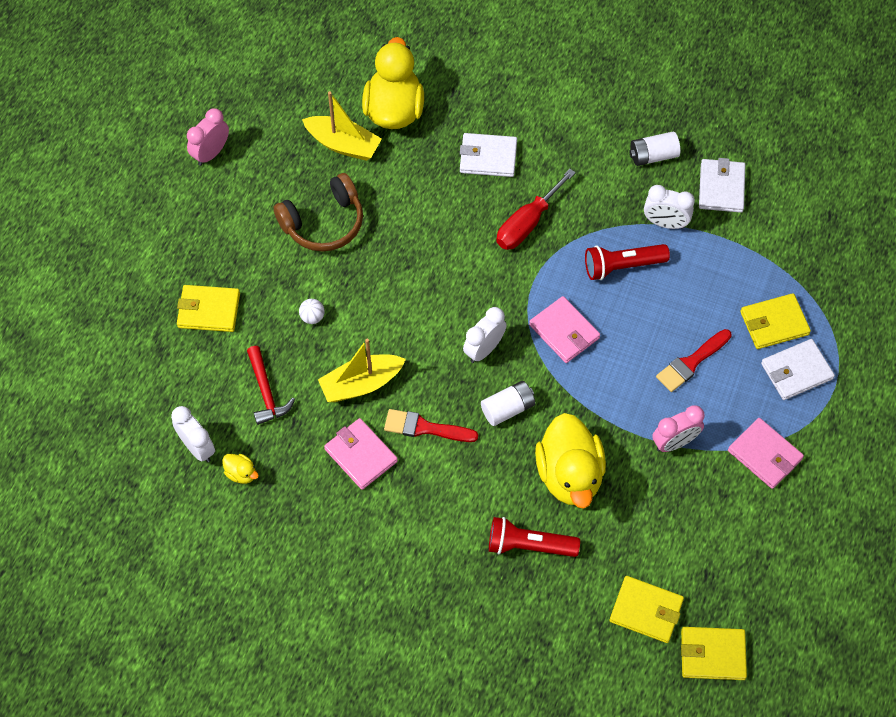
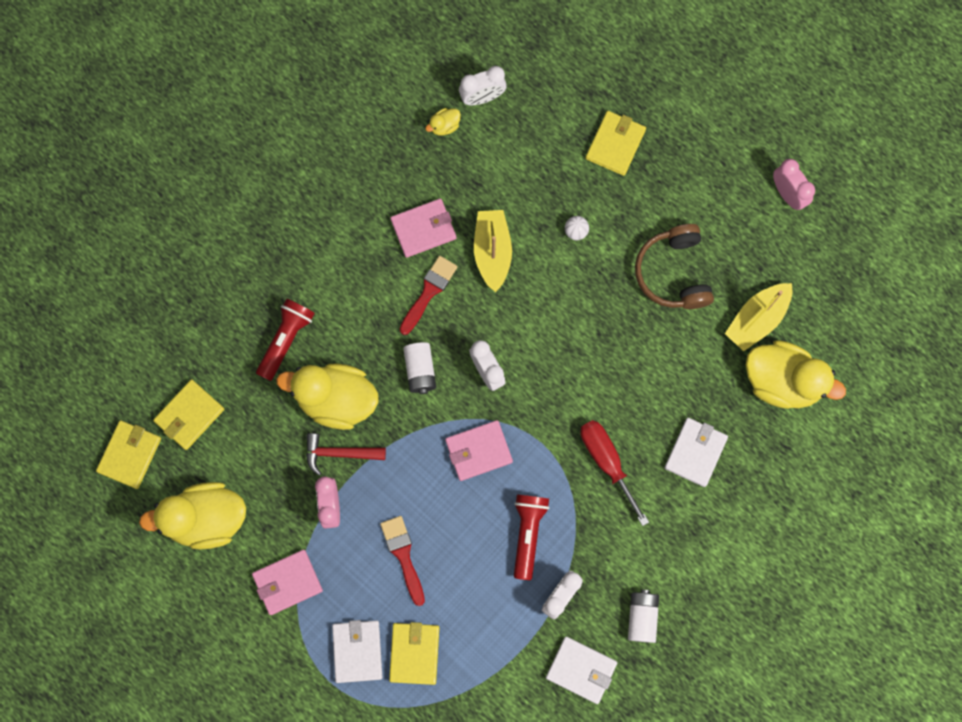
camera: 110 degrees right, 15 degrees up
(266, 391) = (515, 169): red hammer -> red hammer (340, 453)
(741, 553) = (206, 519): none -> yellow duck

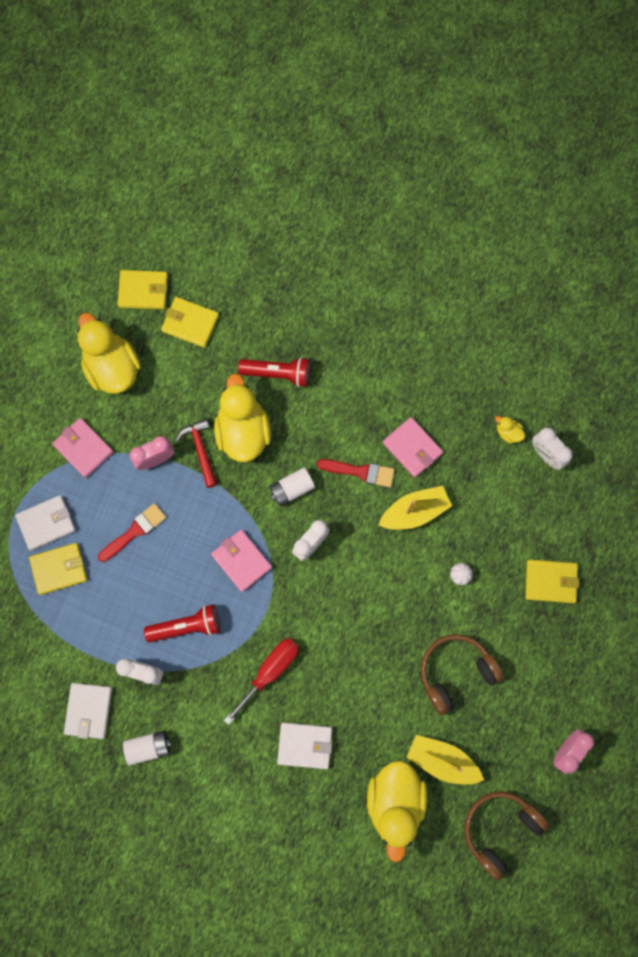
camera: 70 degrees right, 0 degrees up
(842, 288) = (500, 829): none -> brown headphones

